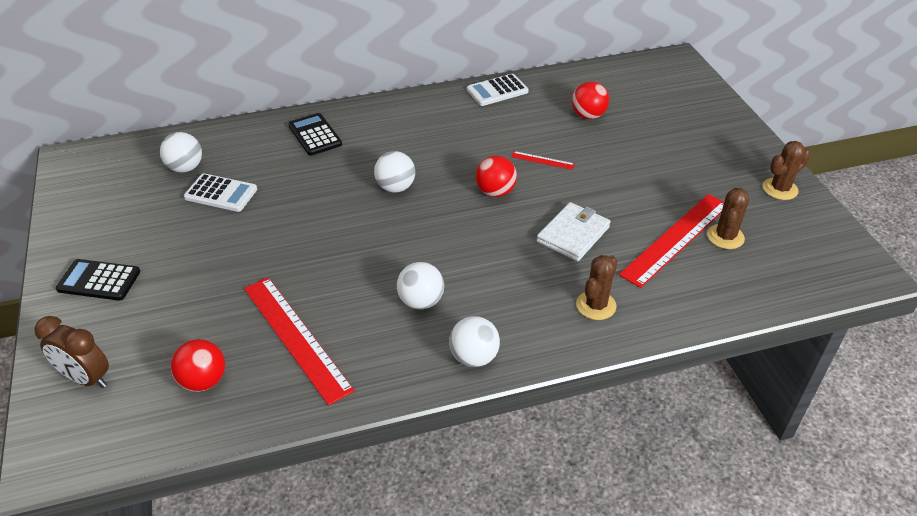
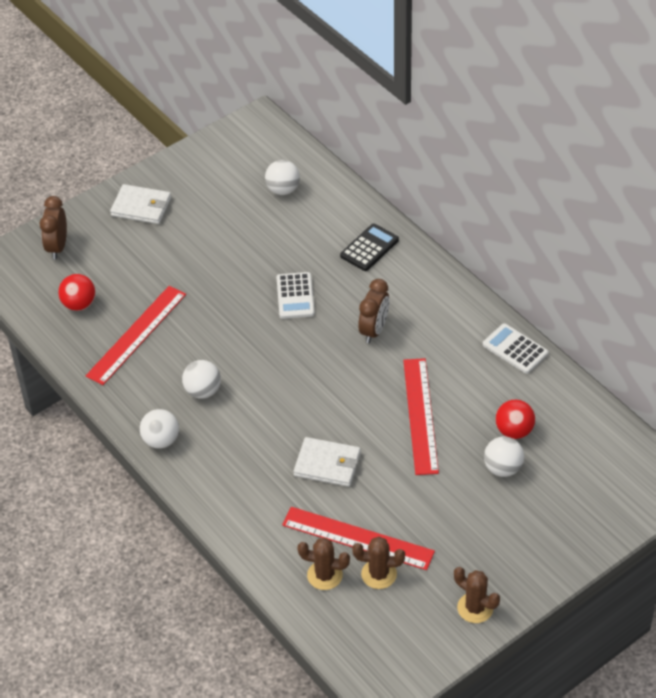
camera: 70 degrees right, 5 degrees up
(99, 281) = (141, 207): black calculator -> white wallet
(221, 193) = (263, 225): white calculator -> white calculator (295, 296)
(395, 187) = (327, 327): white ball -> white ball (503, 468)
(420, 159) = (374, 330): none -> brown clock
(495, 192) = (357, 395): red ball -> none
(542, 160) = (420, 415): red ruler -> red ruler, size x2.32
(596, 305) = (248, 500): brown cactus -> brown cactus (324, 575)

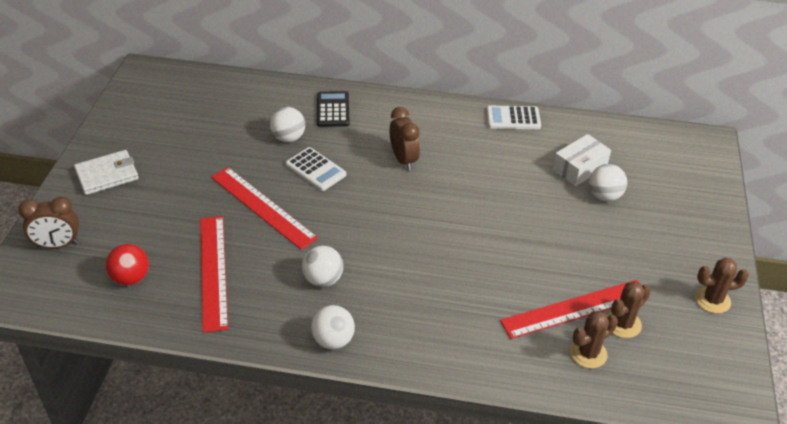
camera: 45 degrees left, 5 degrees down
(57, 247) = (58, 245): brown clock -> brown clock turned 60 degrees counterclockwise
(283, 190) = (219, 105): white ball -> white ball (288, 138)
(327, 464) = (486, 271): white wallet -> none
(420, 415) = (507, 196): red ruler -> red ruler (263, 207)
(514, 431) = (579, 168): red ball -> white box

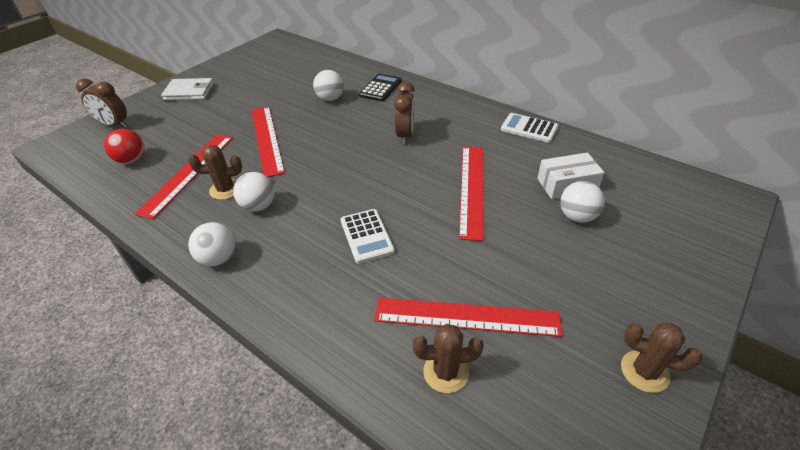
camera: 30 degrees right, 0 degrees up
(316, 169) = (330, 124): white calculator -> white calculator (367, 236)
(505, 198) = (472, 189): none -> red ruler
(623, 324) = (510, 355): brown cactus -> brown cactus (225, 189)

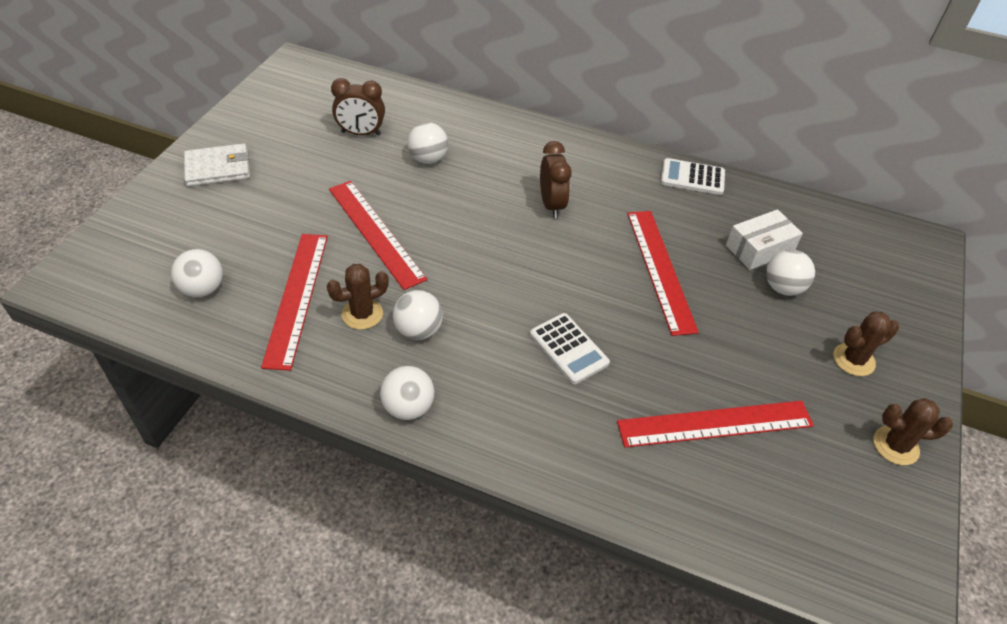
camera: 20 degrees left, 5 degrees up
(114, 125) = (138, 237): brown clock -> brown clock (361, 133)
(132, 160) = (203, 289): red ball -> white ball
(380, 88) = (487, 135): black calculator -> none
(446, 372) = (718, 486): brown cactus -> brown cactus (853, 360)

